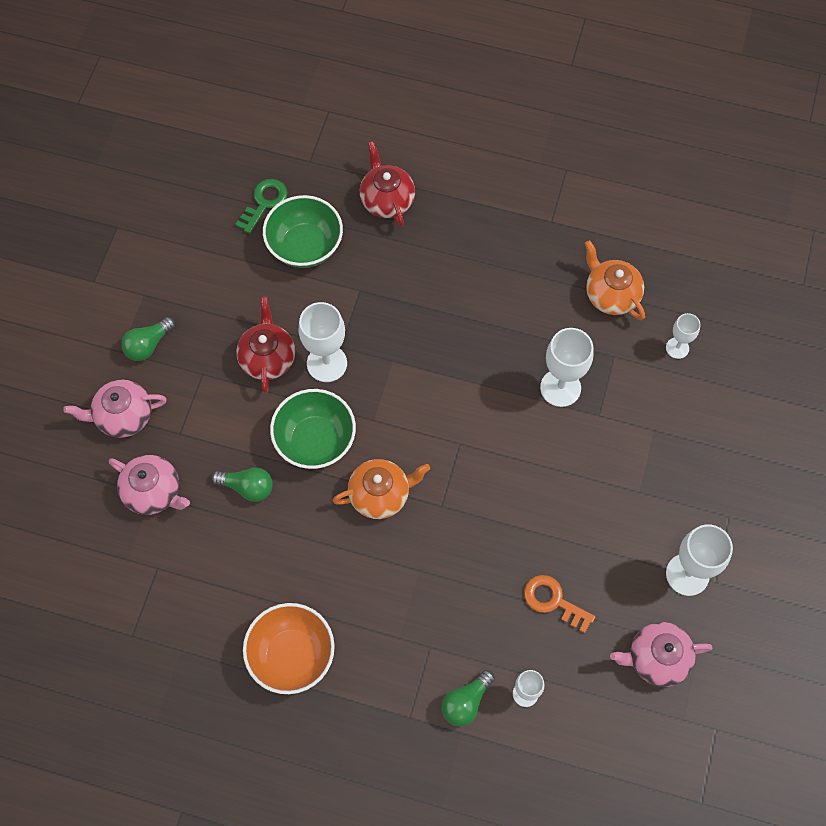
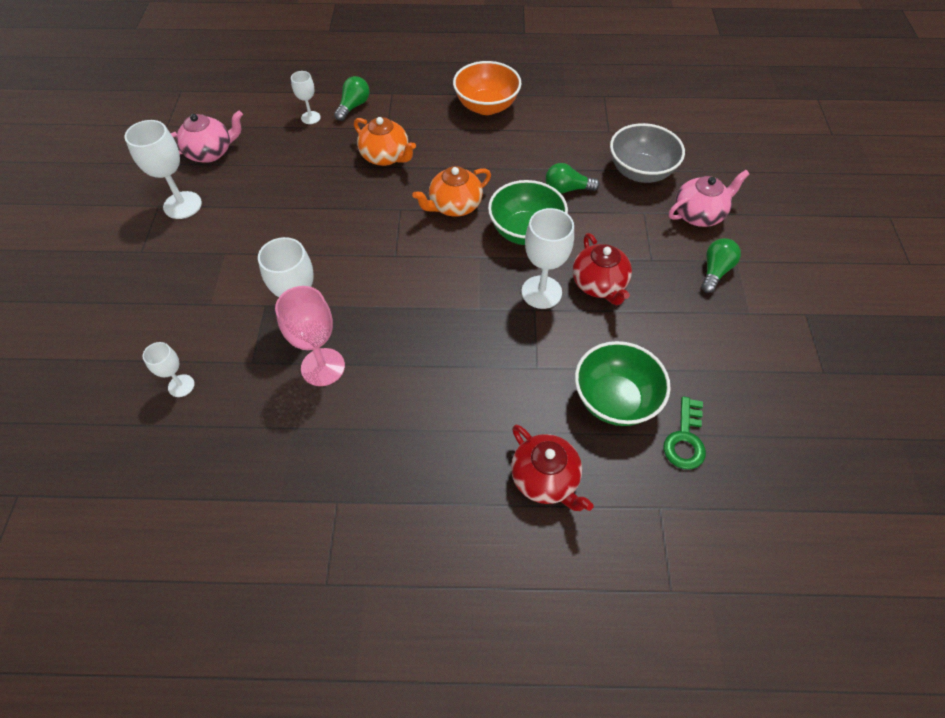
camera: 165 degrees right, 10 degrees down
(153, 492) = (640, 172): pink teapot -> grey bowl
(549, 335) = (323, 367): none -> pink goblet
(553, 601) = (295, 169): orange key -> none
(611, 295) = (257, 426): orange teapot -> orange teapot (386, 156)

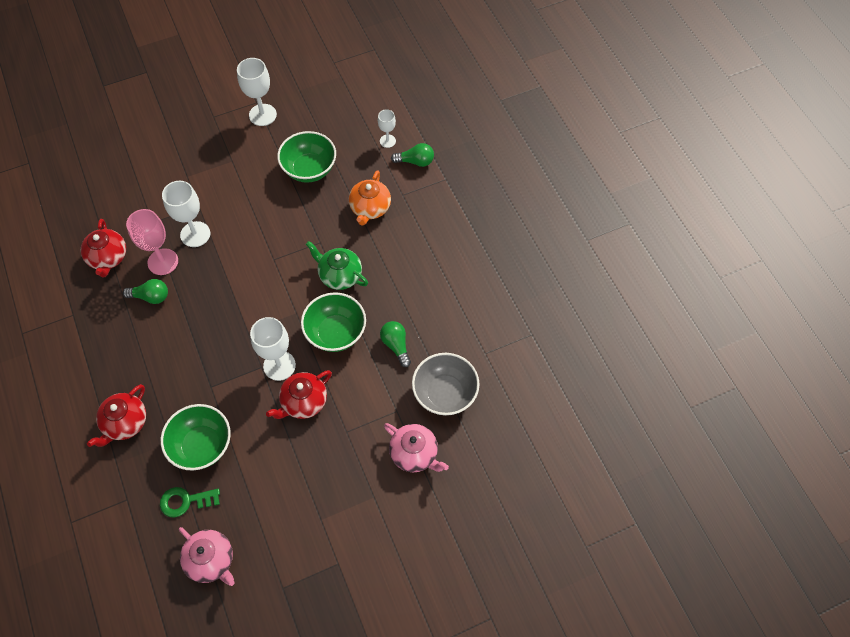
camera: 65 degrees right, 5 degrees up
(181, 386) = (122, 196): white goblet -> none
(210, 152) = (319, 102): pink teapot -> pink teapot (211, 560)
(272, 430) = (108, 258): none -> red teapot
(295, 188) = (309, 169): none -> green bowl
(454, 206) = (339, 275): orange teapot -> green teapot
(486, 106) = (466, 251): orange bowl -> none
(715, 271) = (354, 482): green light bulb -> green light bulb (151, 296)

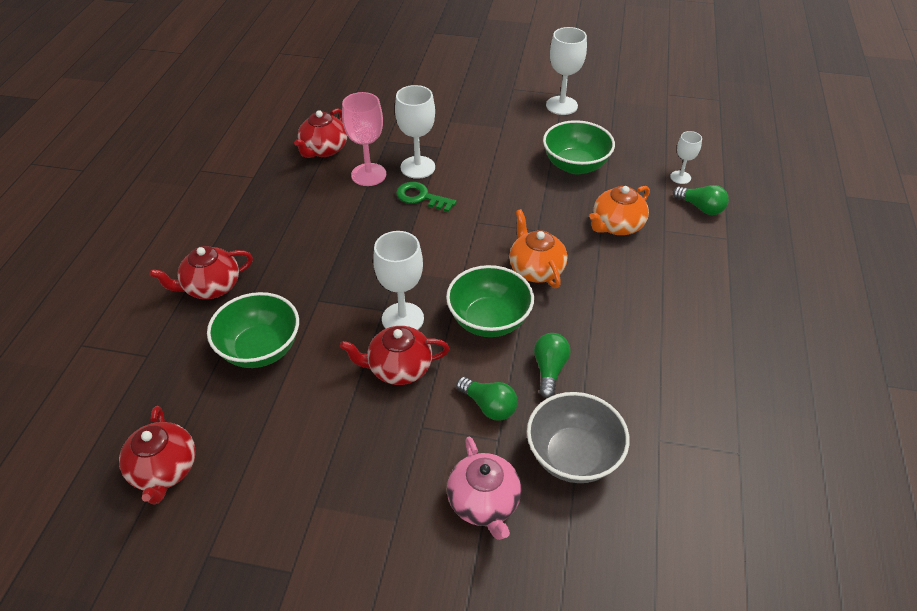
camera: 35 degrees right, 15 degrees down
(151, 296) = (332, 196): green light bulb -> green light bulb (489, 406)
(185, 501) = (196, 392): green key -> green key (421, 197)
(211, 560) = (164, 470): pink teapot -> red teapot
(339, 275) = (536, 269): green teapot -> orange teapot

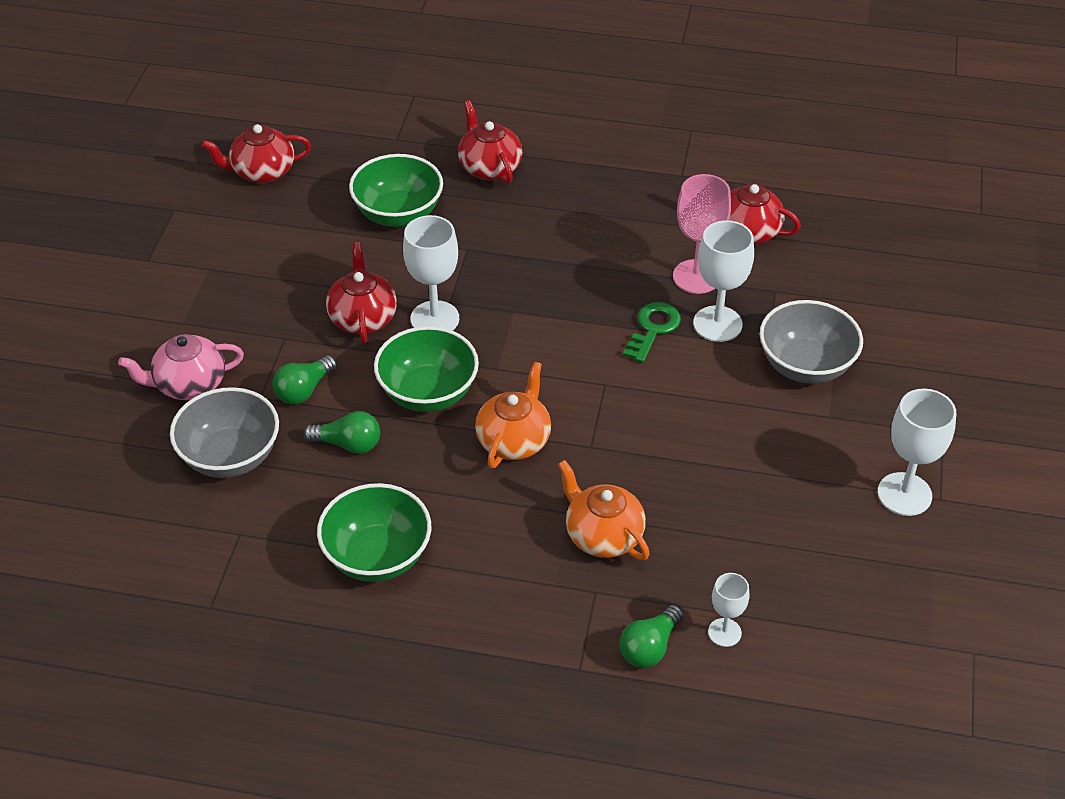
camera: 90 degrees right, 0 degrees up
(458, 133) = (805, 365): none -> grey bowl
(536, 269) = (514, 440): orange teapot -> orange teapot turned 45 degrees counterclockwise
(575, 165) = (741, 499): green bowl -> green bowl (377, 556)

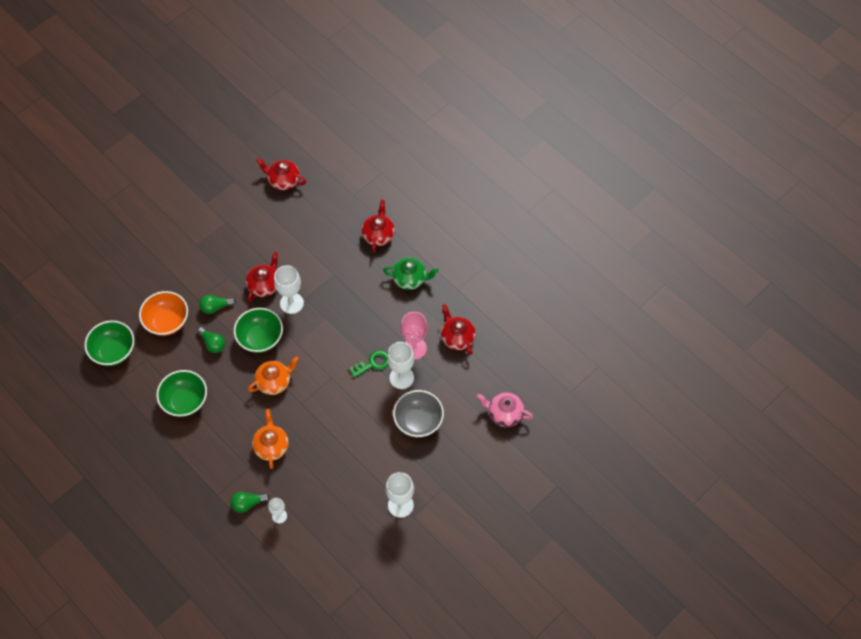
camera: 35 degrees right, 15 degrees up
(189, 384) = (176, 277): pink teapot -> pink teapot (504, 414)
(230, 456) = (167, 321): grey bowl -> orange bowl
(398, 214) = (320, 238): green bowl -> green bowl (114, 351)
(596, 196) = (410, 279): none -> green teapot

